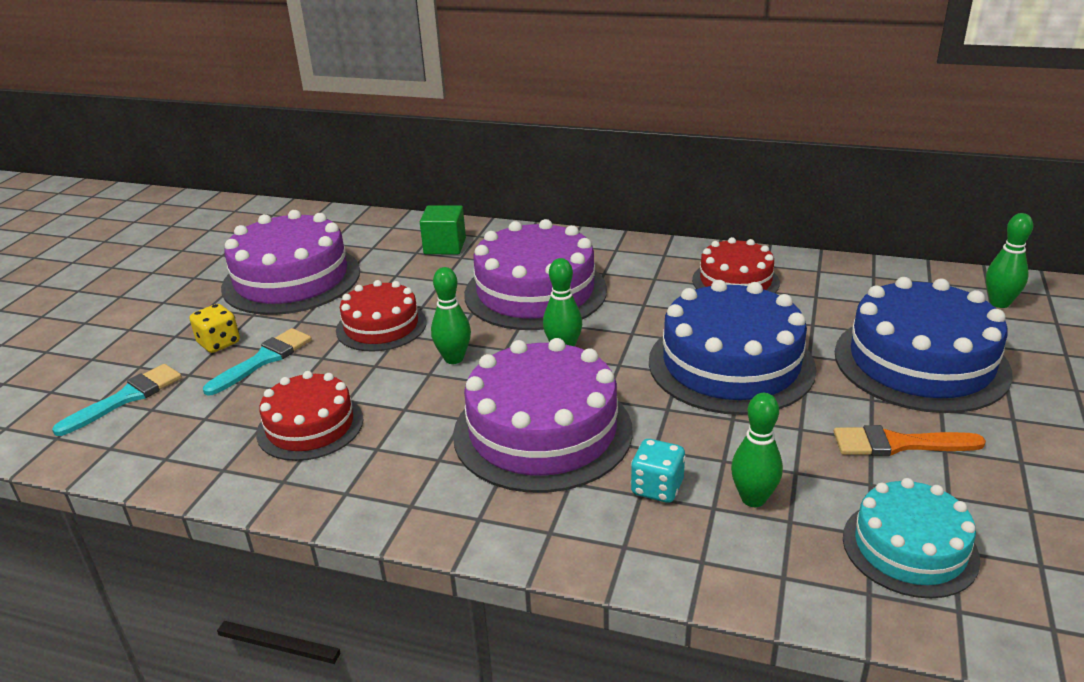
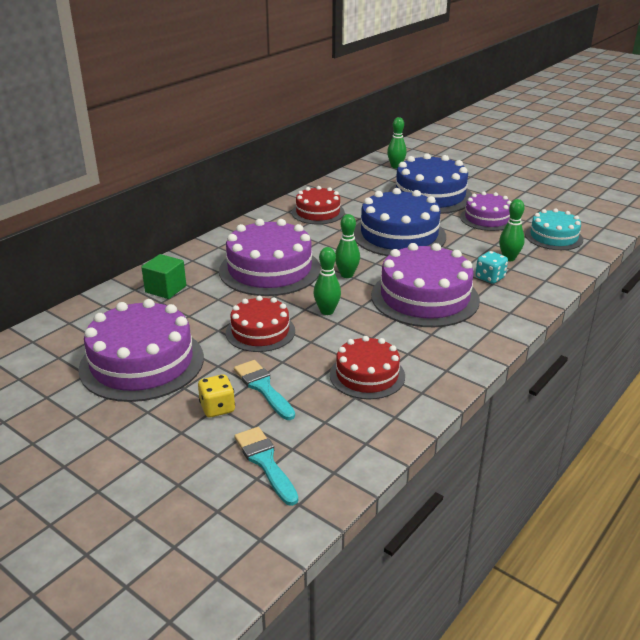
camera: 70 degrees left, 0 degrees up
(898, 444) = (487, 218): orange brush -> purple cake

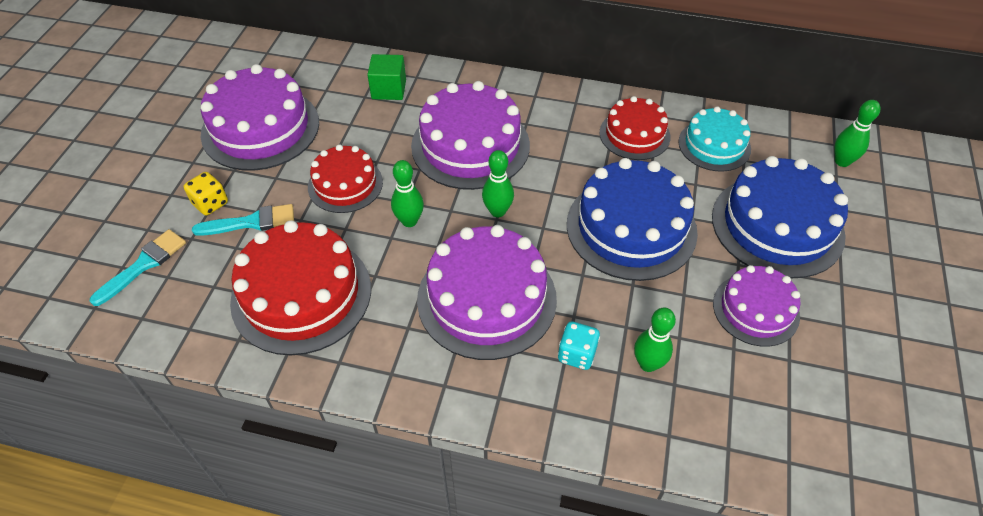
camera: 65 degrees right, 20 degrees up
(263, 388) = (251, 222): turquoise brush -> turquoise brush turned 45 degrees clockwise
(367, 375) = (301, 294): red cake -> red cake, size x1.66
(553, 237) = (758, 408): turquoise cake -> turquoise cake (714, 145)

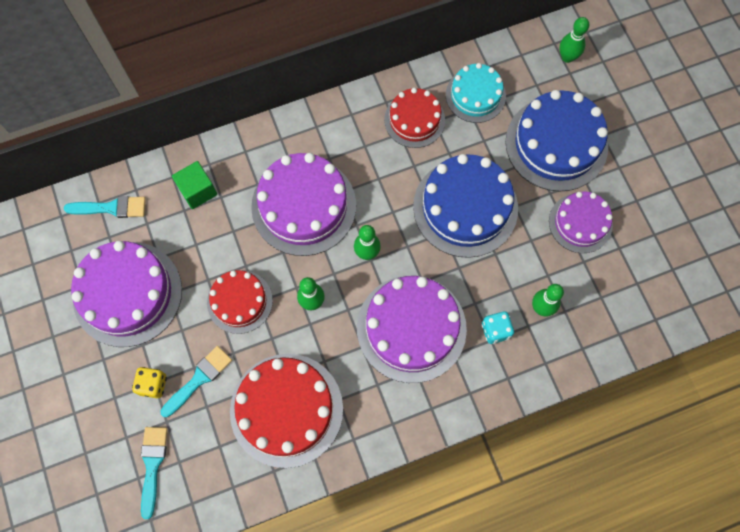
camera: 35 degrees left, 20 degrees up
(309, 66) = (111, 208): none -> turquoise brush

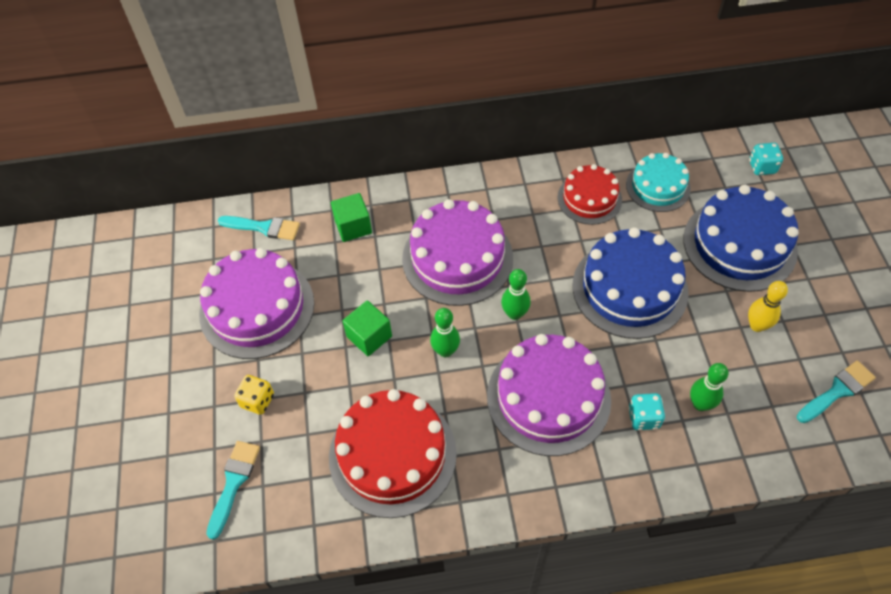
camera: 15 degrees right, 15 degrees down
(199, 379) = (307, 404): turquoise brush -> turquoise brush (837, 391)
(239, 301) = (369, 336): red cake -> green cube
(567, 57) = (762, 167): green bowling pin -> turquoise dice
(580, 223) = (757, 325): purple cake -> yellow bowling pin

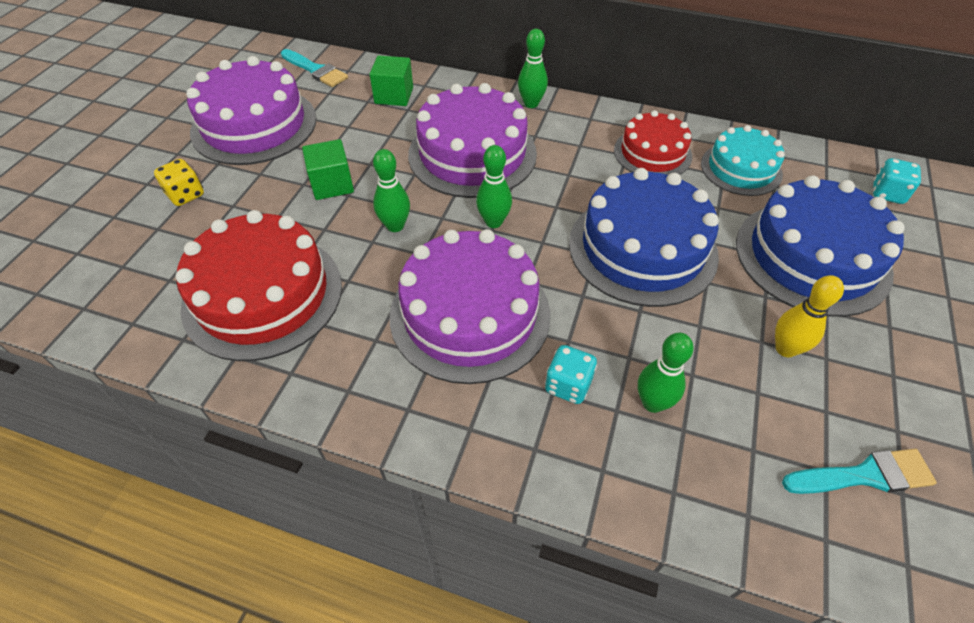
camera: 25 degrees right, 5 degrees down
(234, 483) = (100, 252): turquoise brush -> none
(470, 188) = (531, 104): none -> green bowling pin

